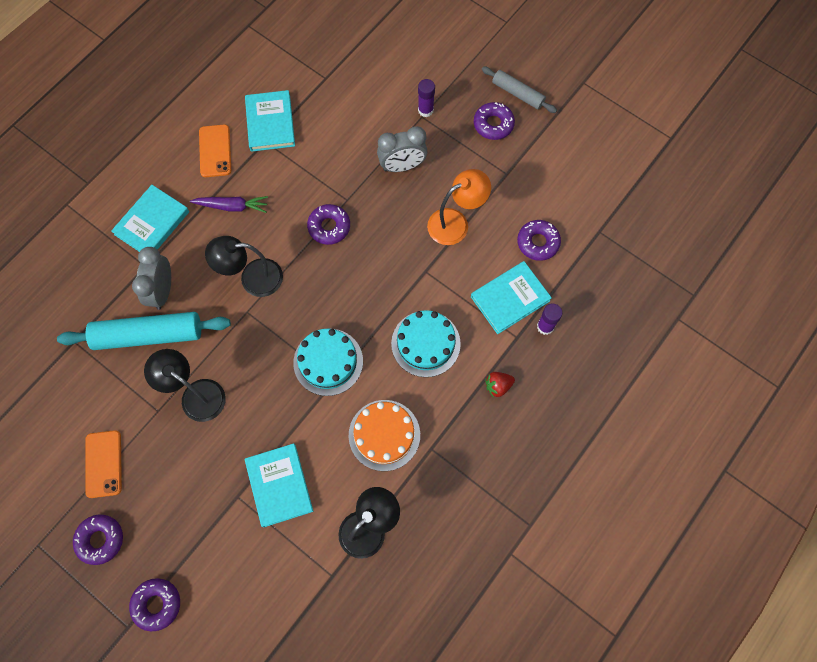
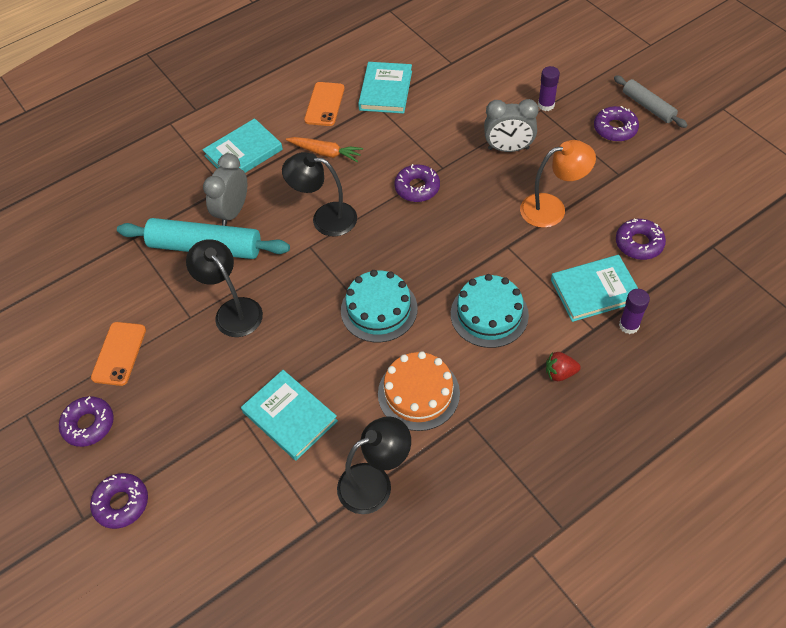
camera: 20 degrees right, 15 degrees down
(232, 206) = (325, 153): purple carrot -> orange carrot
(279, 485) = (289, 417): turquoise book -> turquoise book turned 45 degrees counterclockwise

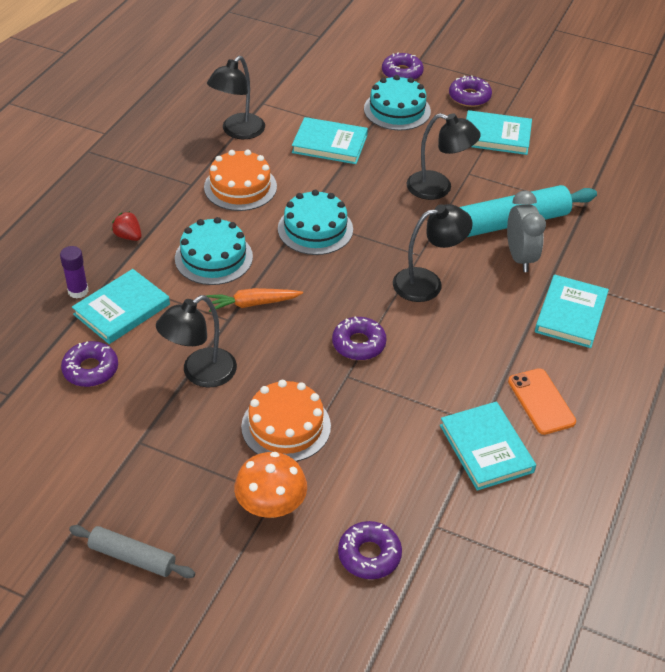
camera: 145 degrees right, 10 degrees down
(119, 353) = (496, 136): orange phone -> turquoise book
(180, 439) = (397, 110): none -> turquoise cake
(325, 153) = (486, 345): orange carrot -> orange carrot (252, 304)
(508, 148) = (286, 426): grey clock -> orange cake
(546, 105) = (271, 506): purple glue stick -> orange mushroom
(552, 208) = (200, 374): orange lamp -> black lamp
(560, 373) = (128, 236): red strawberry -> red strawberry turned 105 degrees counterclockwise
(615, 129) = (166, 504): purple donut -> purple donut (369, 555)

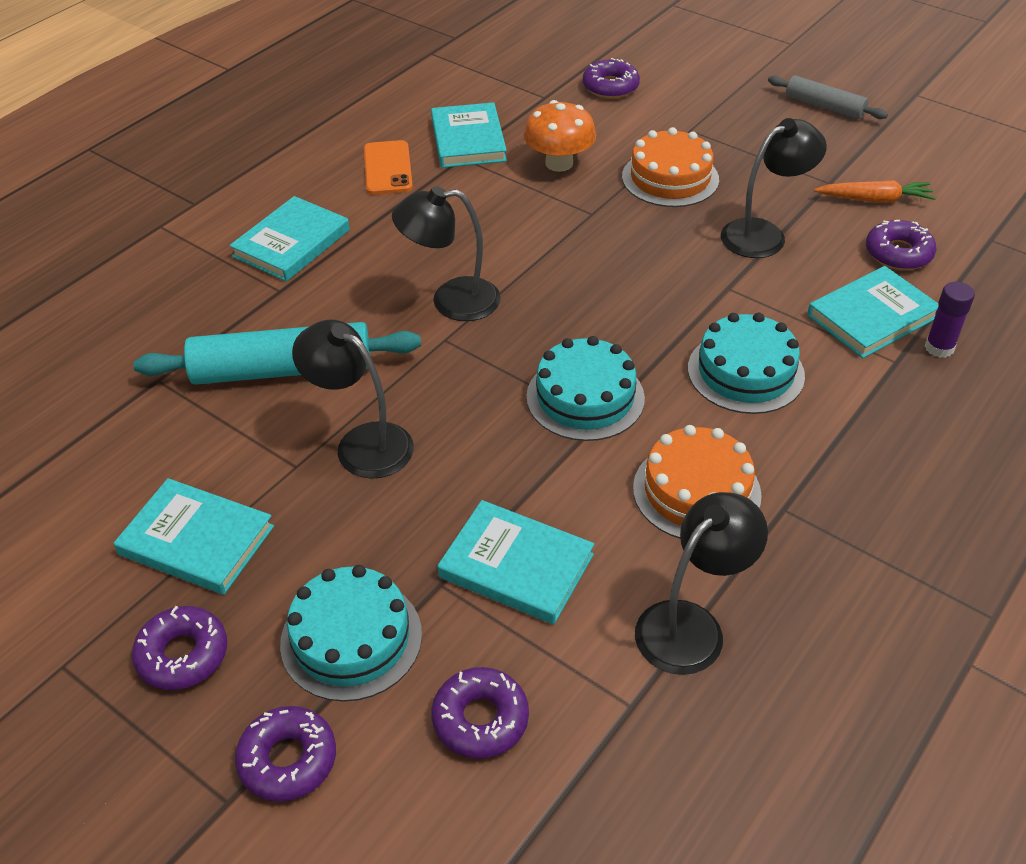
camera: 165 degrees left, 0 degrees up
(128, 236) = (880, 423): red strawberry -> none
(252, 304) = (694, 302): orange carrot -> orange carrot (875, 199)
(271, 506) = (694, 124): orange mushroom -> orange mushroom (559, 163)
(358, 344) = (567, 242): purple donut -> purple donut (480, 719)
(520, 258) = (306, 317): grey clock -> none

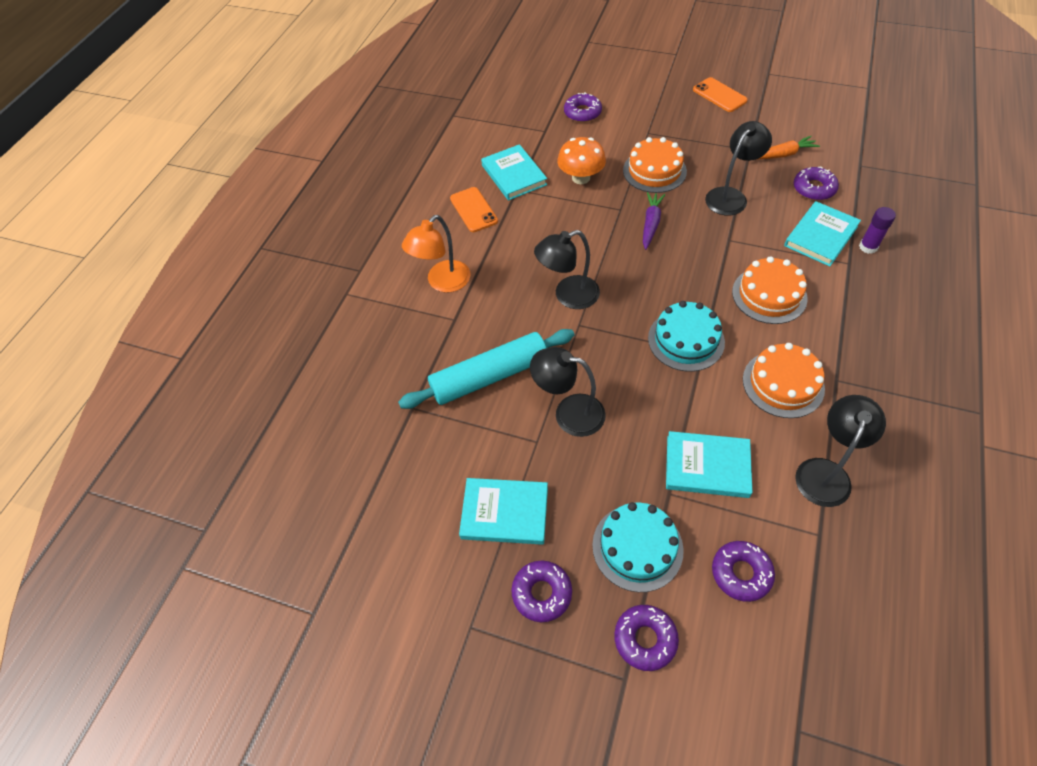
camera: 15 degrees left, 10 degrees up
(292, 243) = (442, 282): turquoise book -> orange lamp
(624, 241) = (651, 224): none -> purple carrot
(745, 372) = (769, 295): turquoise cake -> orange cake
(824, 106) = (719, 95): grey rolling pin -> orange phone

